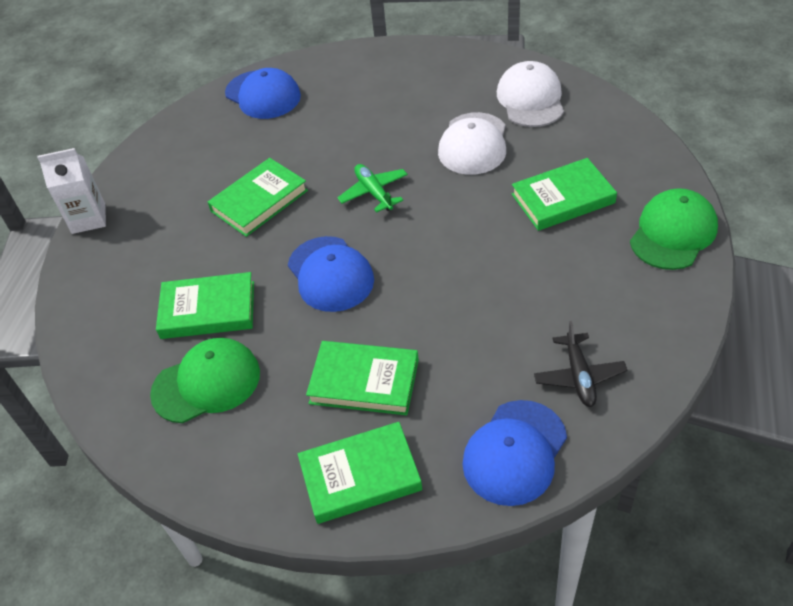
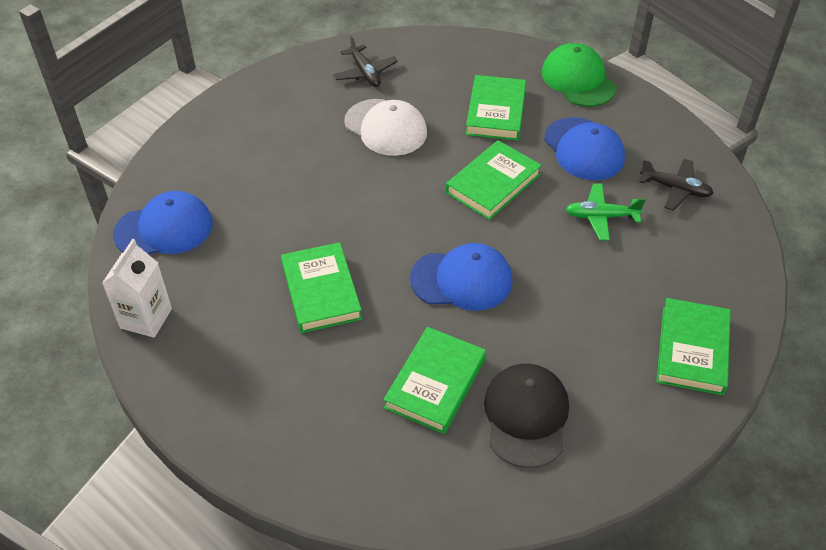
camera: 65 degrees left, 0 degrees up
(88, 219) = (211, 441): white carton -> white carton (146, 318)
(207, 383) = (526, 416): green cap -> black cap
(364, 381) = (599, 308): green book -> green book (493, 184)
(374, 192) = (386, 211): green plane -> green plane (601, 216)
(514, 452) = (722, 253): blue cap -> blue cap (584, 149)
(530, 99) = (365, 73): white cap -> black plane

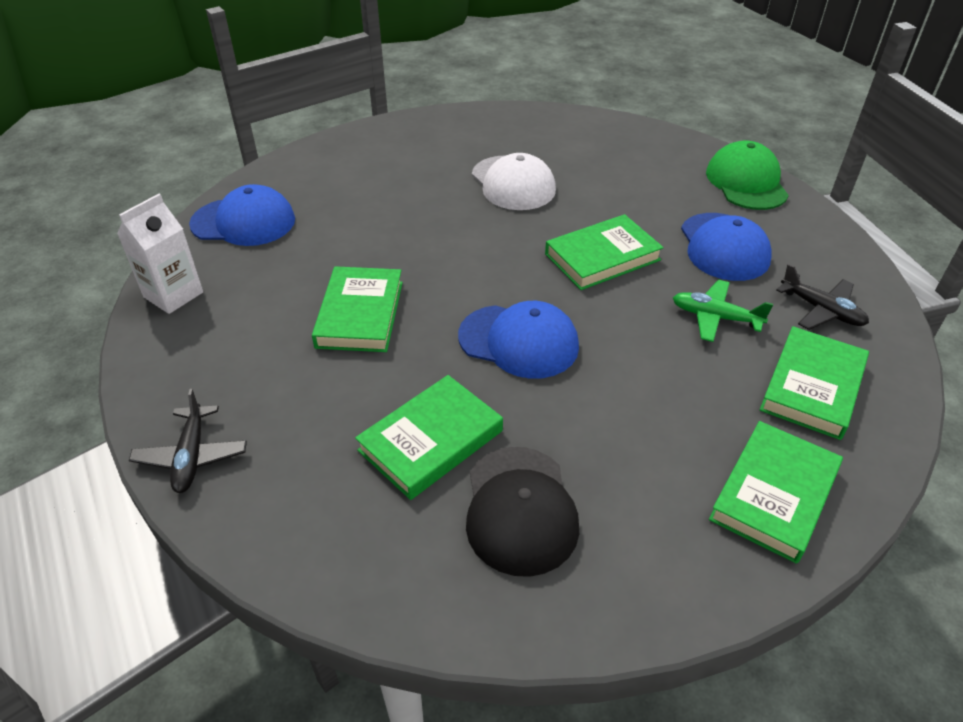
camera: 20 degrees right, 5 degrees down
(365, 73) = (518, 134): black plane -> black plane (192, 456)
(496, 112) = (639, 193): green book -> green book (812, 387)
(526, 416) = (520, 510): black cap -> black cap turned 150 degrees clockwise

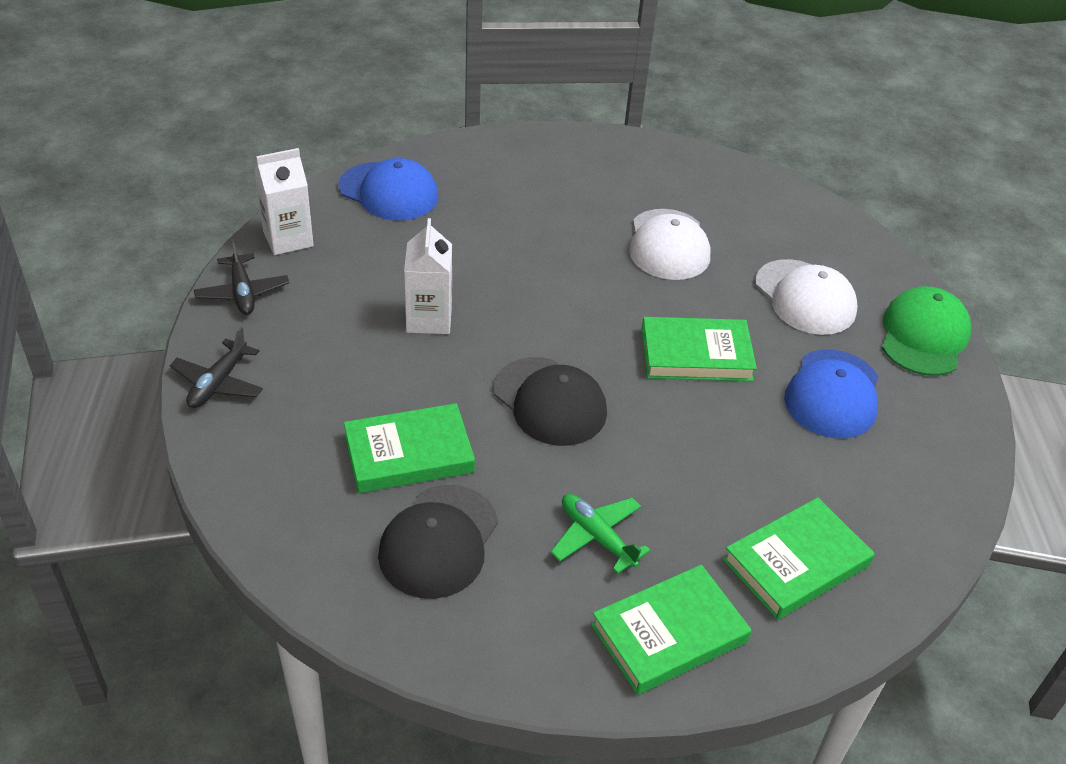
camera: 25 degrees right, 0 degrees up
(360, 314) = (429, 319): green book -> white carton
(519, 341) = (550, 402): blue cap -> black cap
(644, 185) = (805, 297): none -> white cap
(715, 317) = (758, 458): green plane -> green plane (597, 537)
(821, 310) = (877, 498): black plane -> black plane (242, 292)

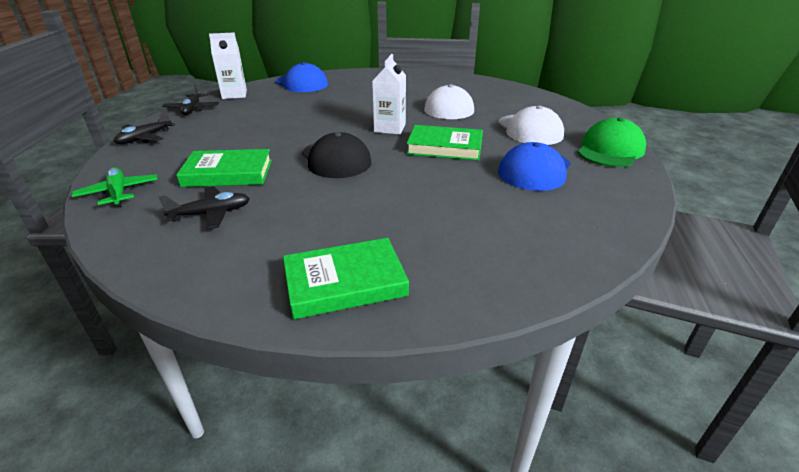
camera: 15 degrees right, 10 degrees down
(429, 319) = (287, 124): white carton -> white carton (389, 128)
(438, 541) = (211, 214): black cap -> black plane
(597, 537) = (324, 222): green plane -> green plane (118, 193)
(796, 563) = (472, 252): green book -> none

